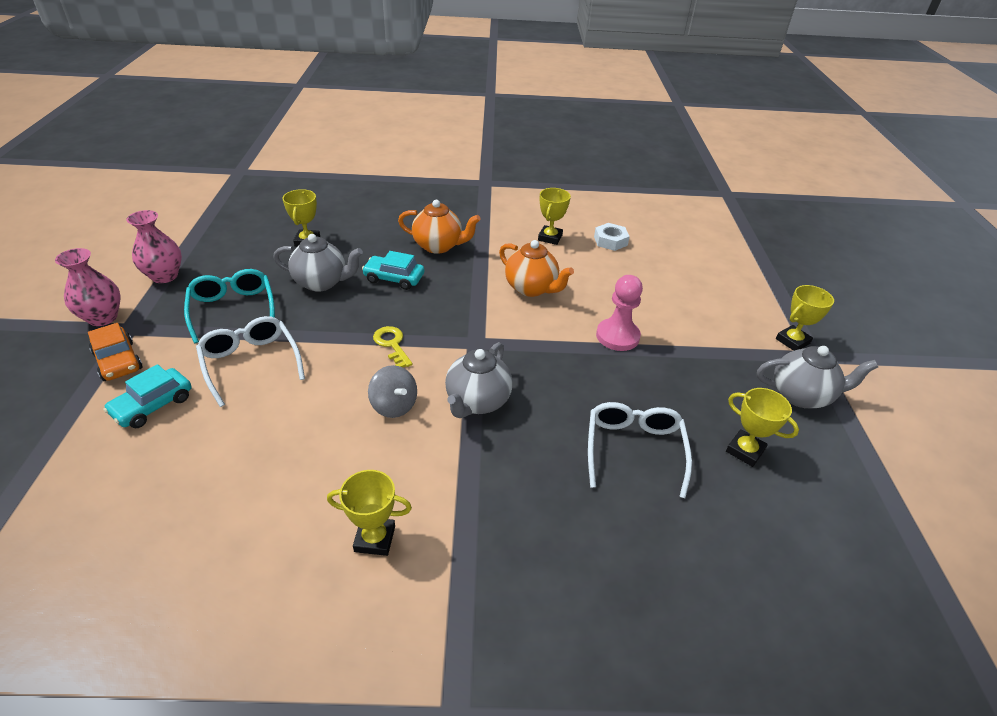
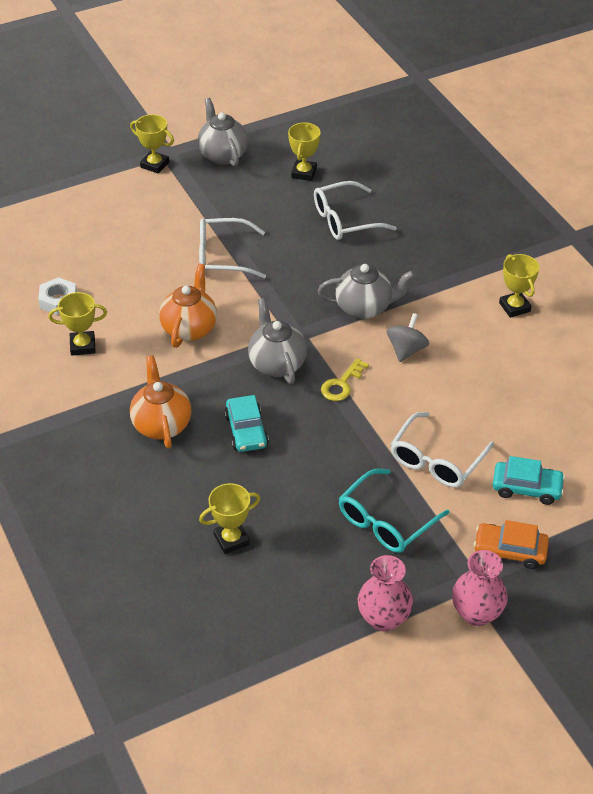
camera: 115 degrees left, 5 degrees up
(118, 361) = (510, 551): orange car -> orange car turned 105 degrees counterclockwise
(322, 282) = (295, 481): grey teapot -> grey teapot (277, 364)
(617, 336) = (222, 257): pink pawn -> white glasses

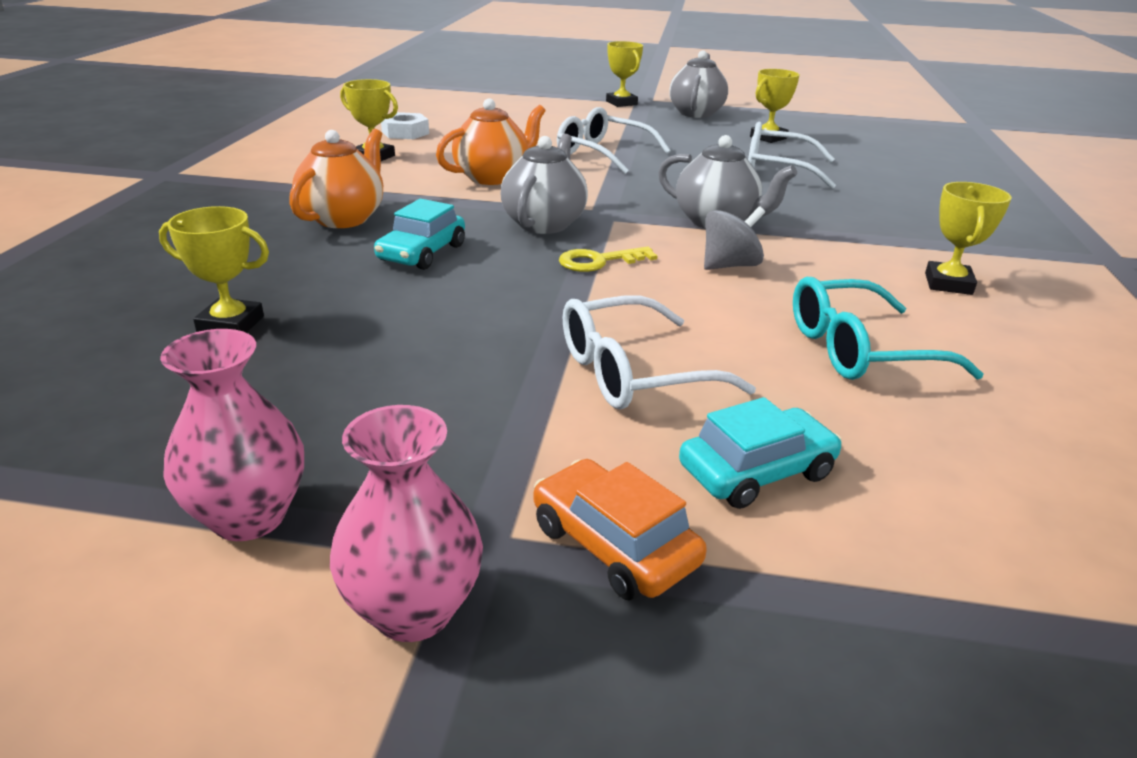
camera: 35 degrees right, 15 degrees down
(385, 521) = (454, 400): turquoise glasses -> turquoise glasses (859, 350)
(526, 488) = (756, 471): turquoise car -> turquoise car turned 75 degrees counterclockwise

